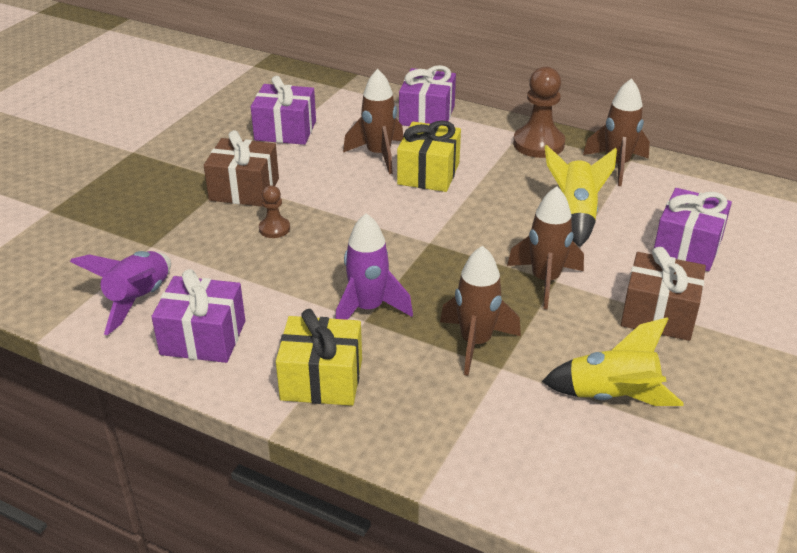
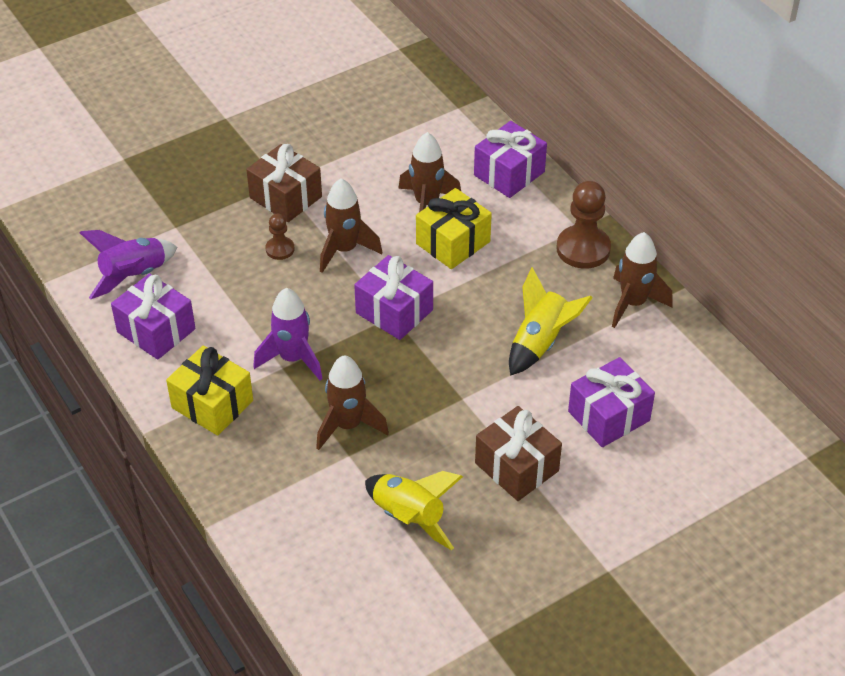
camera: 30 degrees right, 10 degrees up
(285, 131) = (368, 143): purple gift -> purple gift (394, 311)
(545, 281) = (453, 394): brown rocket -> brown rocket (344, 250)

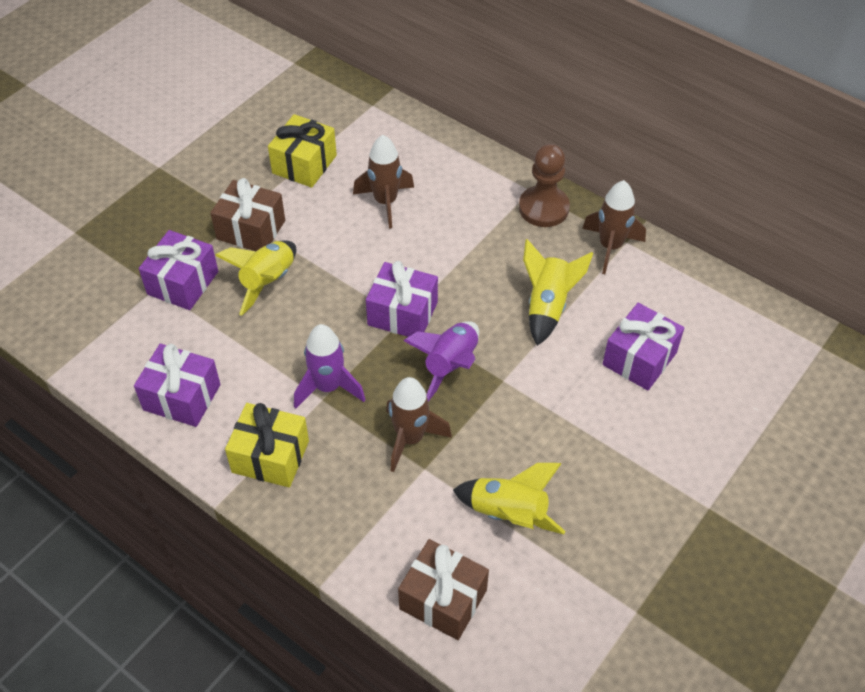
camera: 20 degrees left, 5 degrees up
(134, 276) = (135, 347): purple rocket -> purple rocket (450, 366)
(280, 249) = (268, 282): brown pawn -> yellow rocket
(344, 250) = (329, 266): brown rocket -> none
(453, 243) = (426, 233): yellow gift -> yellow gift (304, 164)
(509, 173) = (446, 155): purple gift -> purple gift (182, 283)
(516, 467) = (582, 432): brown gift -> brown gift (443, 599)

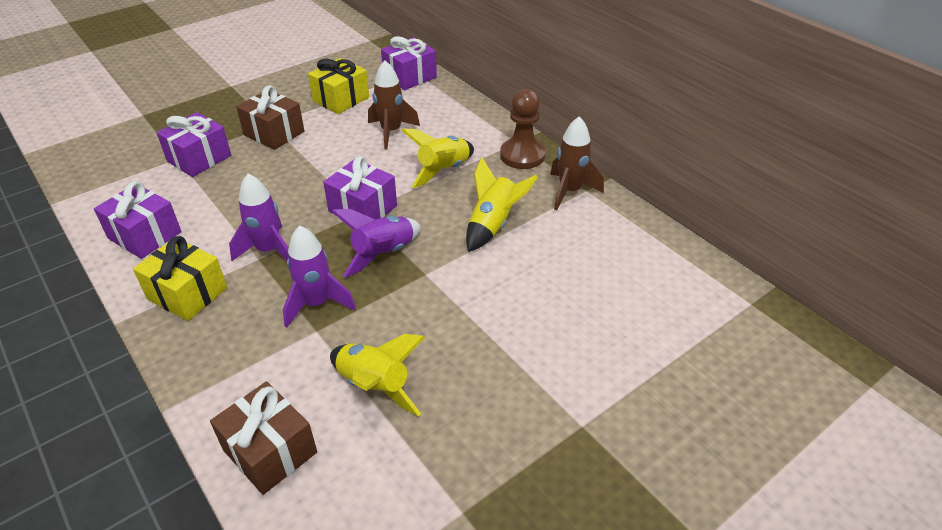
camera: 15 degrees right, 10 degrees down
(268, 282) = (265, 169): yellow rocket -> yellow rocket (443, 170)
(410, 439) = (317, 304): brown rocket -> purple rocket
(639, 358) = (561, 280): purple gift -> purple gift (410, 77)

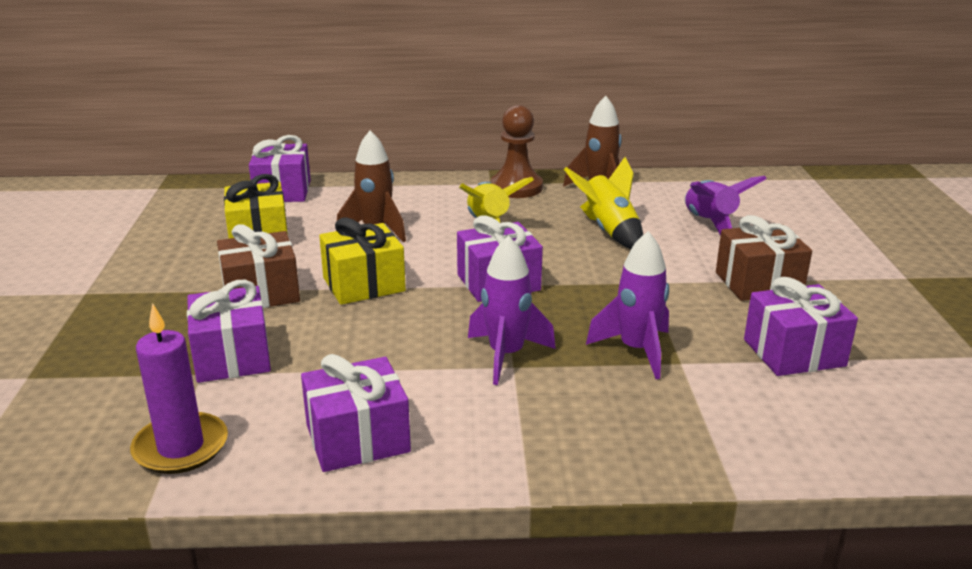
camera: 55 degrees left, 15 degrees down
(107, 186) = (181, 447): none -> purple candle
(187, 293) = (527, 431): yellow gift -> yellow gift (363, 284)
(270, 451) = (850, 436): brown gift -> brown gift (758, 283)
(374, 386) = (794, 353): yellow rocket -> purple gift
(383, 254) = (592, 293): purple rocket -> purple rocket (709, 224)

